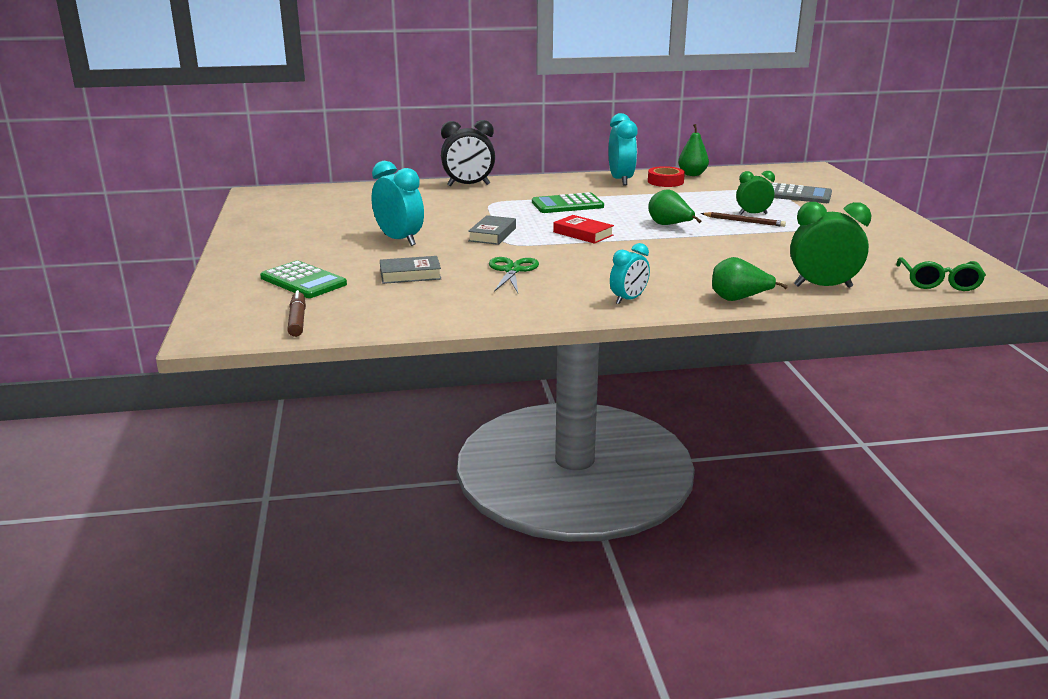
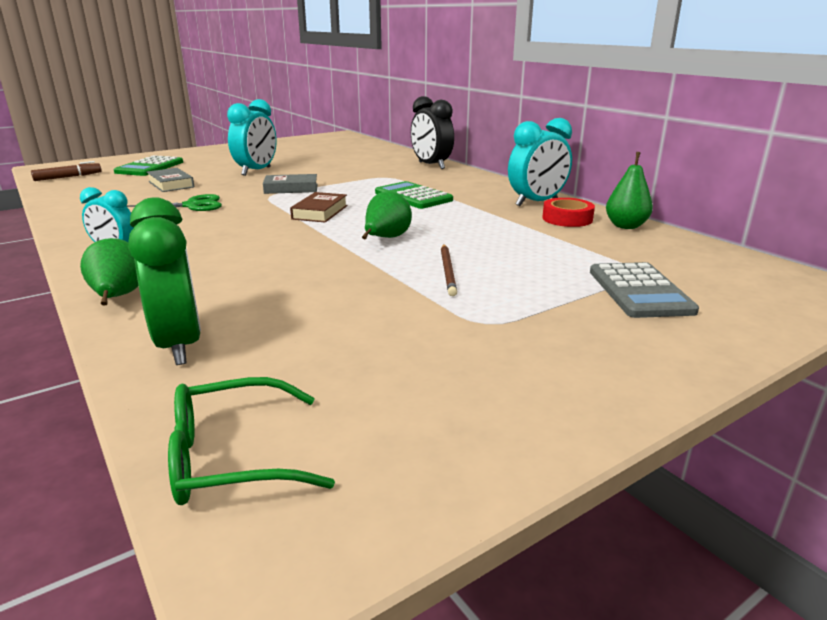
camera: 65 degrees right, 0 degrees up
(583, 234) = (320, 212): red book -> brown book
(753, 214) = (490, 273): green clock -> none

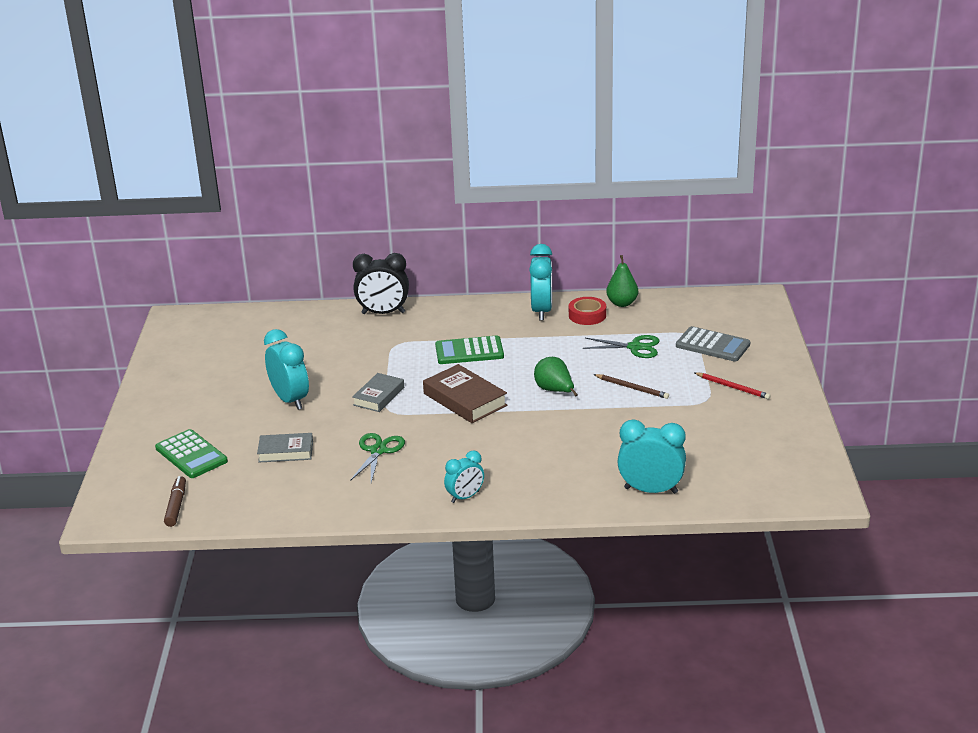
camera: 55 degrees left, 5 degrees up
(118, 298) = (563, 503): green pear -> none
(180, 345) = (651, 490): green clock -> turquoise clock
(230, 458) = (764, 492): green glasses -> none
(320, 212) = (465, 399): brown book -> brown book, size x1.51
(545, 252) = (635, 347): none -> green scissors
(553, 333) = (733, 387): none -> red pencil

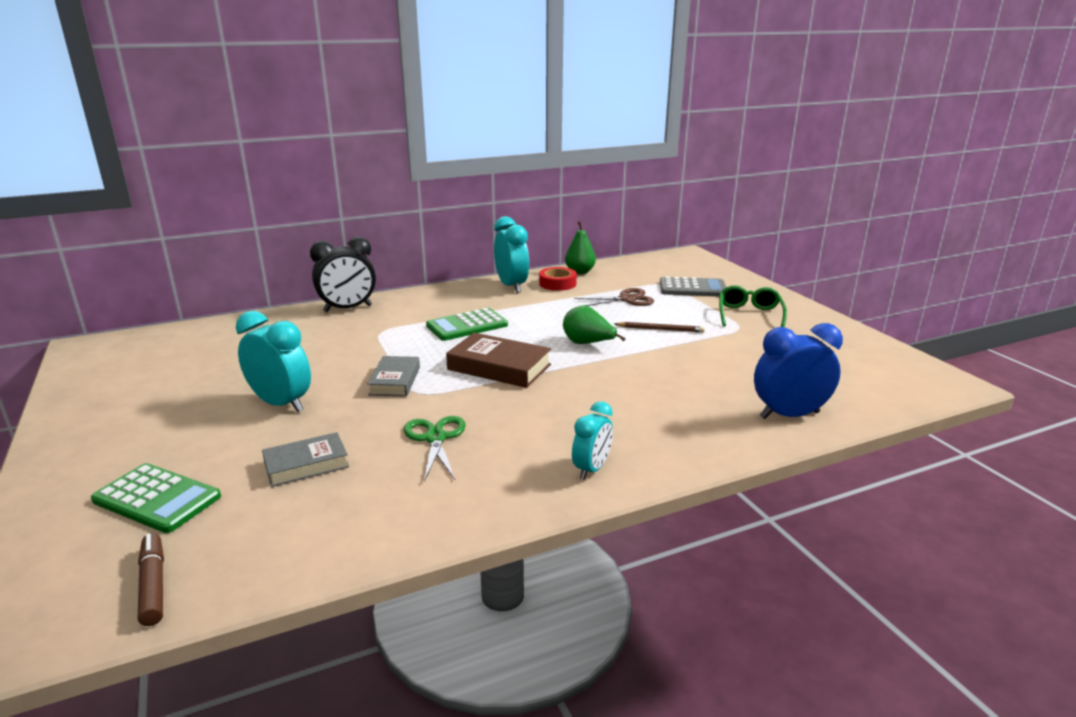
camera: 25 degrees left, 5 degrees down
(635, 347) = (626, 299): green scissors -> brown scissors
(651, 490) = (789, 415): turquoise clock -> blue clock
(733, 387) = (749, 314): red pencil -> green glasses

